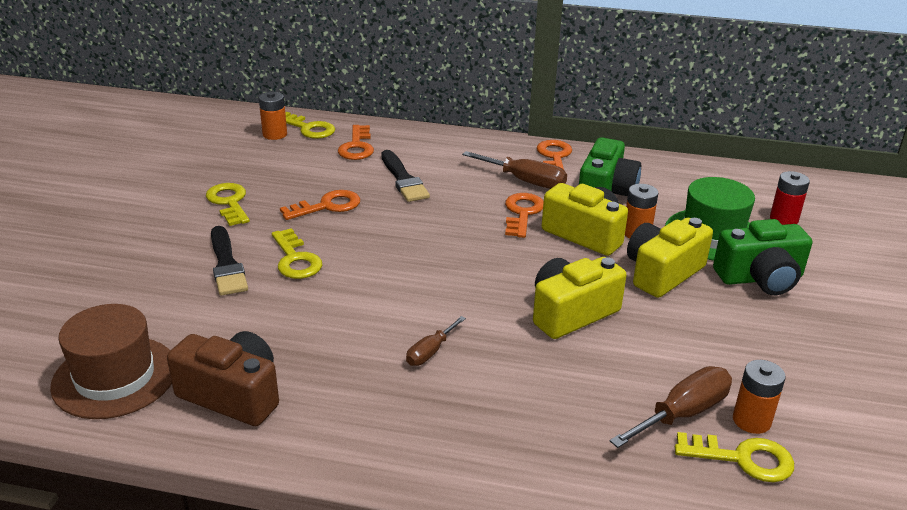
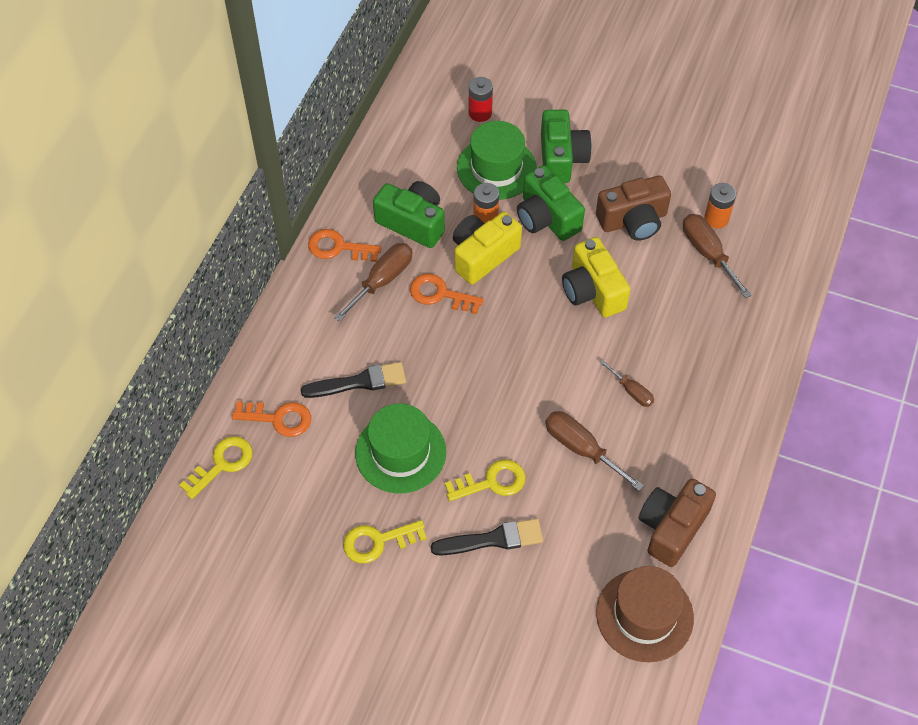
camera: 80 degrees left, 25 degrees up
(275, 134) = (229, 499): orange battery -> none
(327, 206) = (400, 452): orange key -> green hat
(342, 317) = (581, 449): none -> brown screwdriver
(662, 273) = (547, 218): yellow camera -> green camera
(699, 340) = (633, 220): none -> brown camera
(743, 458) = (749, 235): yellow key -> none

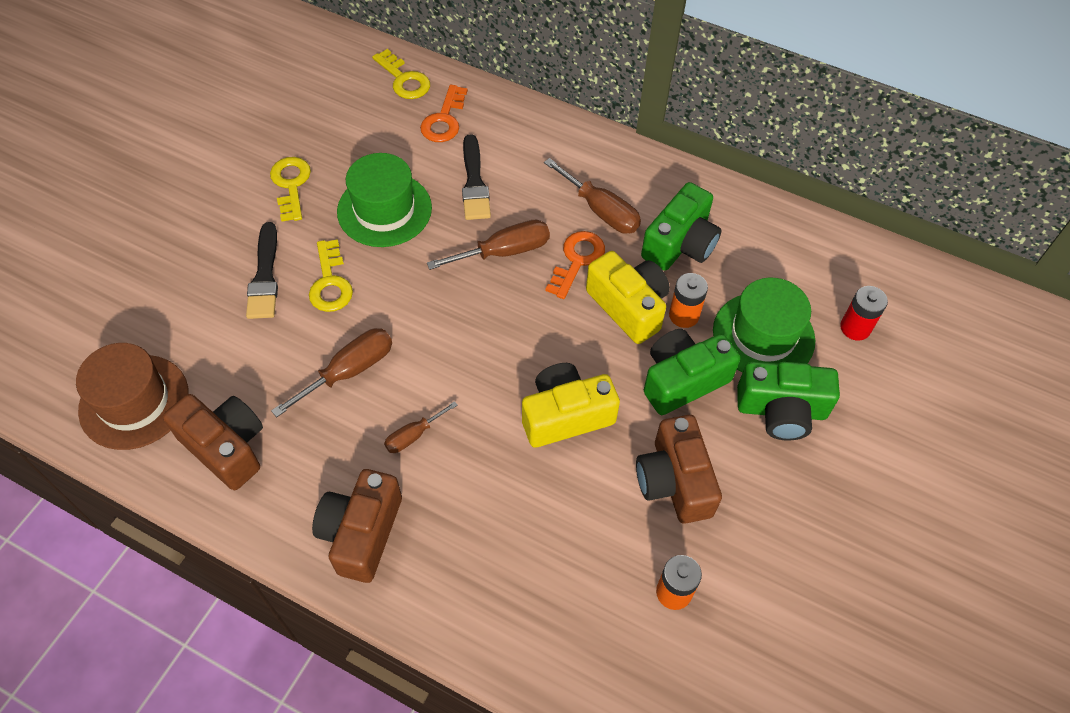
camera: 95 degrees right, 0 degrees up
(338, 247) = (649, 176): orange key -> none
(708, 253) = (613, 568): brown screwdriver -> brown screwdriver (504, 252)
(721, 413) = (361, 533): none -> brown camera

